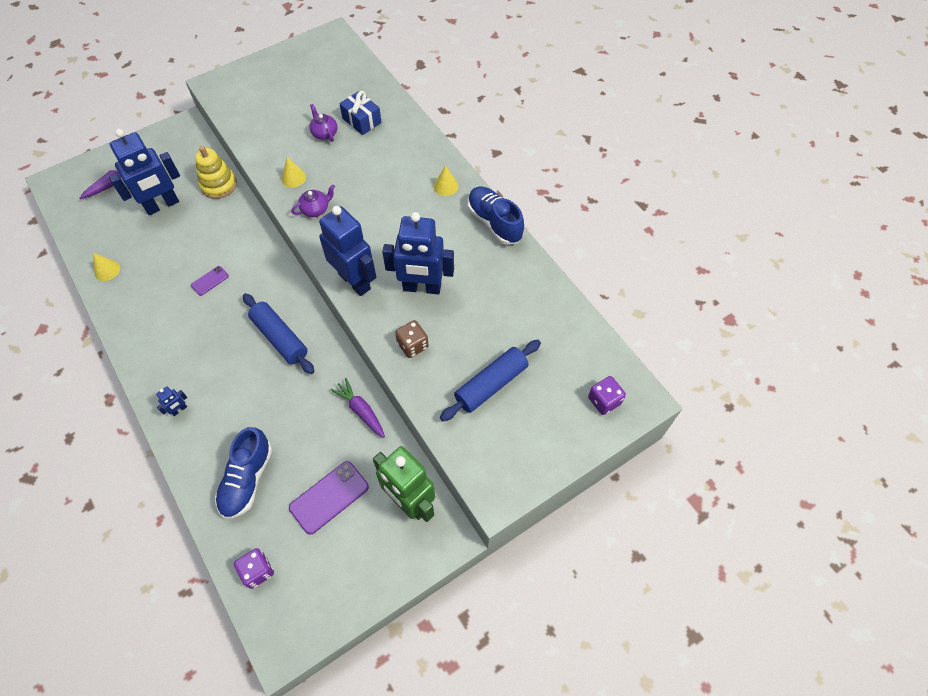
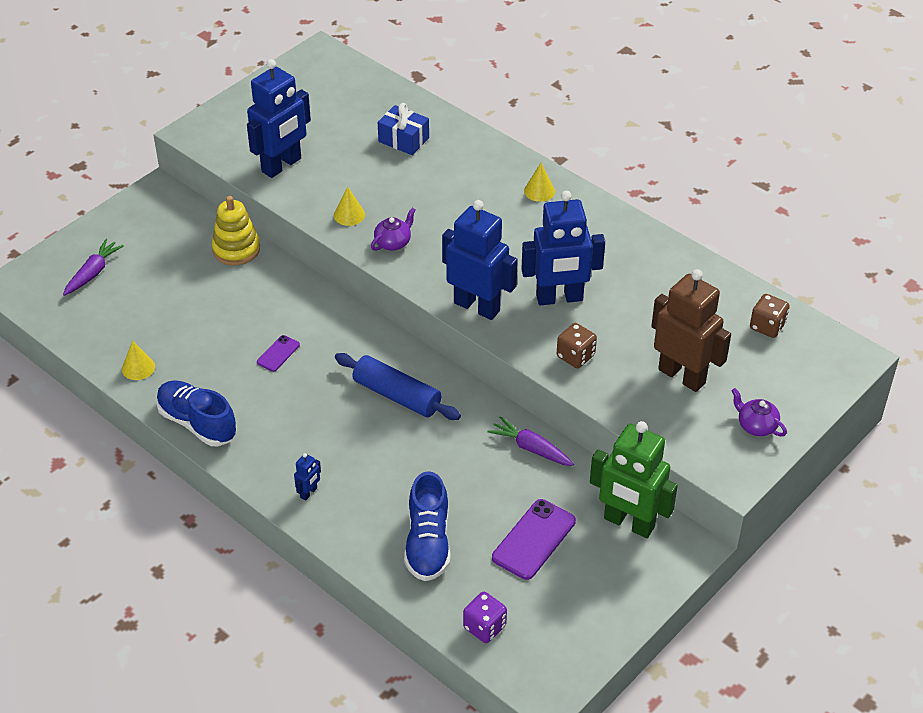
camera: 15 degrees left, 15 degrees down
(162, 205) = (173, 284): blue robot -> blue robot (282, 165)
(324, 133) = (364, 161): purple teapot -> purple teapot (756, 426)
(491, 384) = (682, 376): blue rolling pin -> brown robot
(494, 222) = (614, 218): blue shoe -> blue shoe (197, 423)
(580, 352) = (767, 326): none -> brown dice
(604, 401) = (813, 366): purple dice -> none

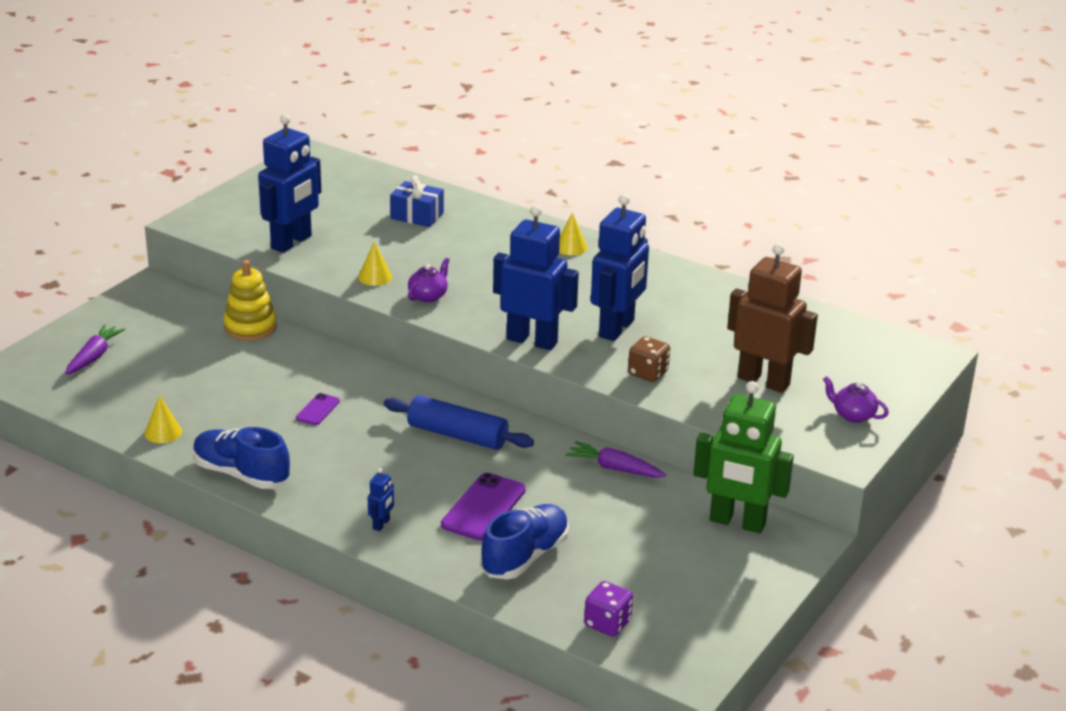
camera: 10 degrees left, 15 degrees down
(428, 543) = (525, 557): blue shoe -> blue shoe turned 135 degrees counterclockwise
(534, 539) = (640, 544): purple phone -> purple phone (484, 507)
(559, 298) = (617, 329): blue robot -> blue robot turned 45 degrees counterclockwise
(767, 326) = (838, 337): brown dice -> none

